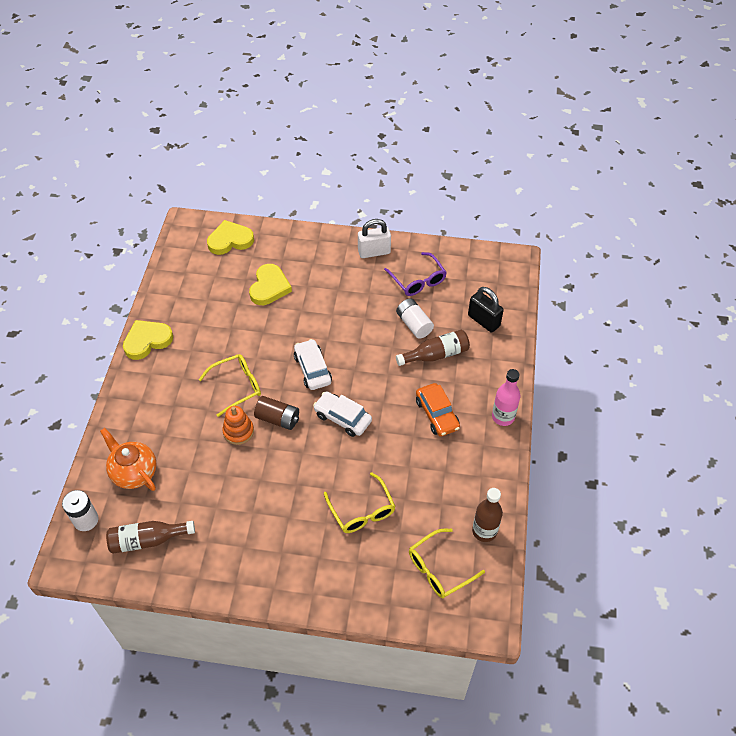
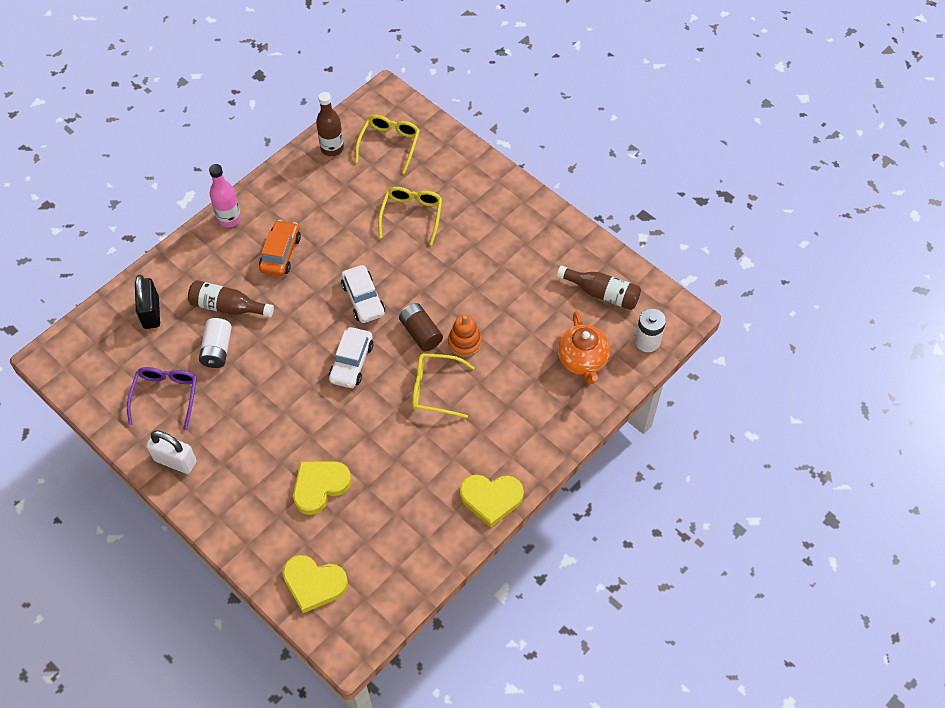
camera: 145 degrees left, 5 degrees up
(439, 569) = (389, 144): yellow glasses -> yellow glasses turned 75 degrees counterclockwise

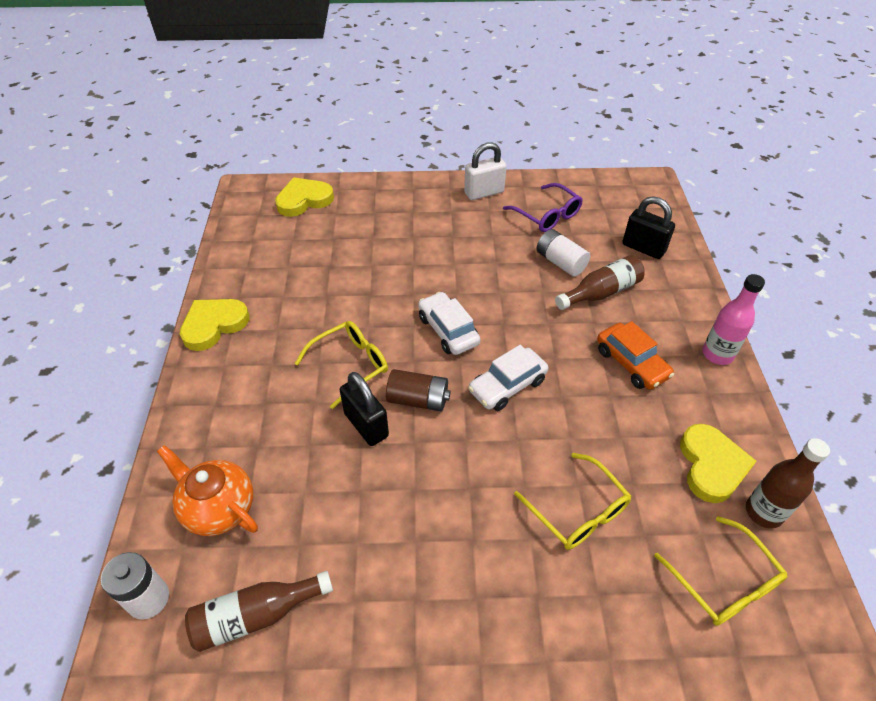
camera: 135 degrees right, 10 degrees down
(320, 486) = (365, 243): yellow heart -> yellow heart (711, 465)
(363, 299) = (507, 386): white car -> white car turned 60 degrees counterclockwise
(464, 342) = (366, 425): orange stacking toy -> black padlock

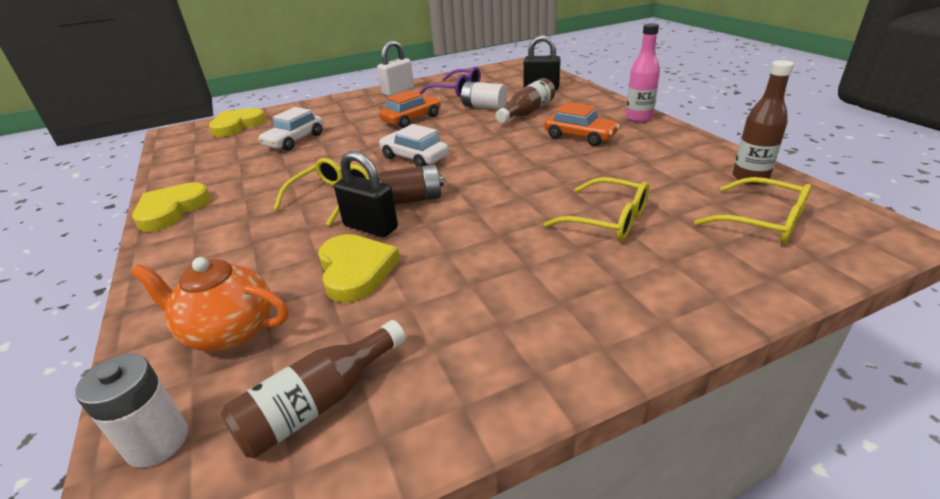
camera: 20 degrees left, 15 degrees down
(475, 256) = (411, 119): none -> orange car
(507, 386) = (489, 172): white car -> white car (294, 140)
(711, 465) = (688, 167): yellow heart -> yellow heart (356, 270)

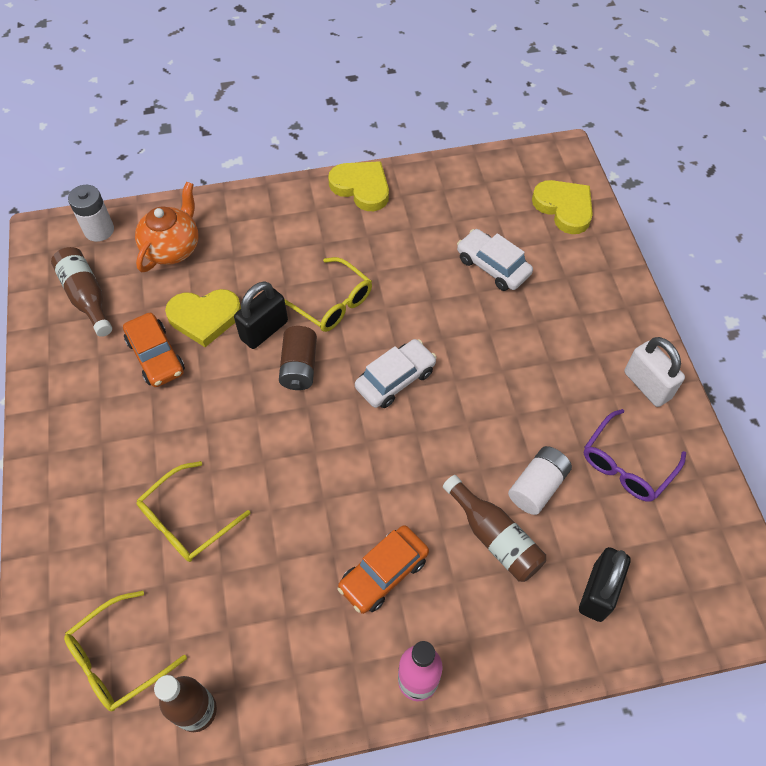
camera: 100 degrees right, 25 degrees up
(411, 119) = (520, 390): orange car -> orange car (156, 356)

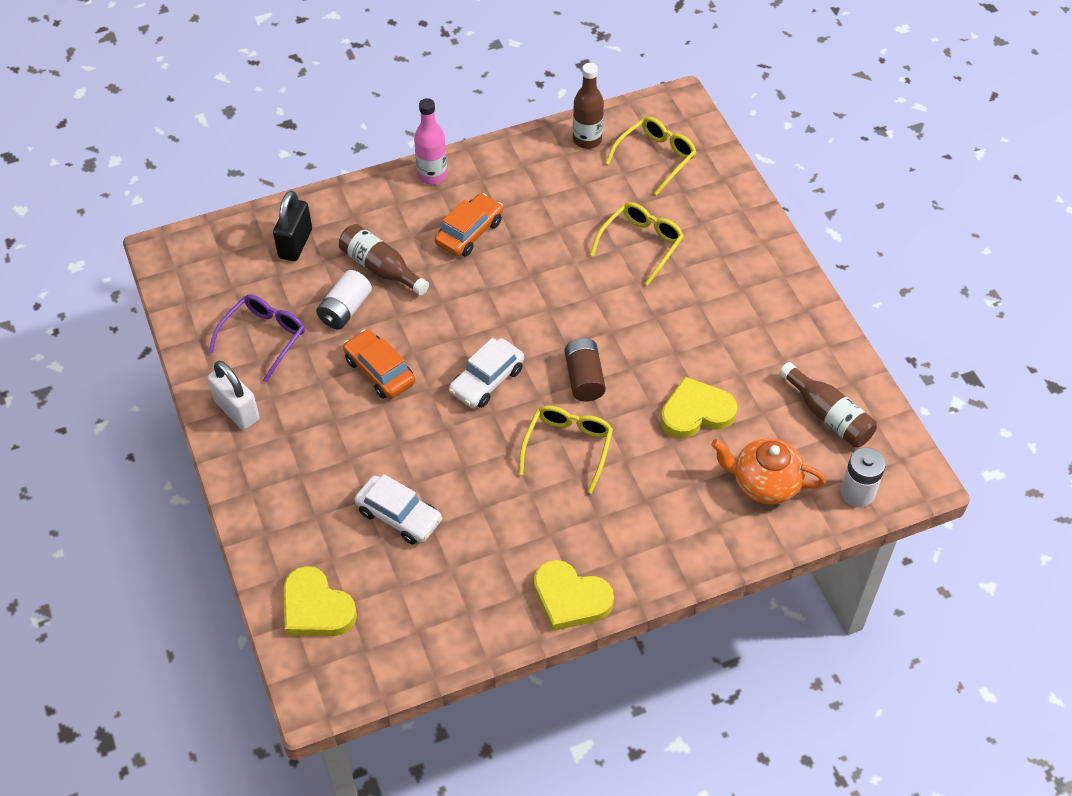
camera: 170 degrees right, 5 degrees down
(156, 356) = (728, 368): orange car -> orange car (379, 371)
(173, 248) = (764, 483): orange teapot -> orange teapot turned 90 degrees clockwise
(264, 330) = (630, 408): black padlock -> none
(332, 303) = (568, 447): yellow glasses -> yellow glasses turned 75 degrees clockwise

